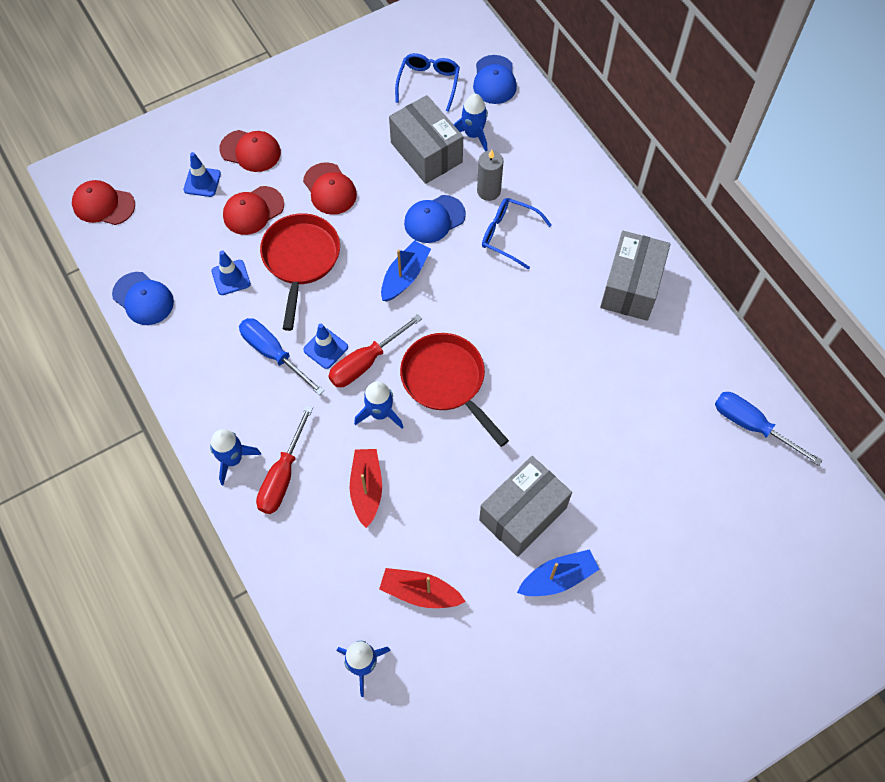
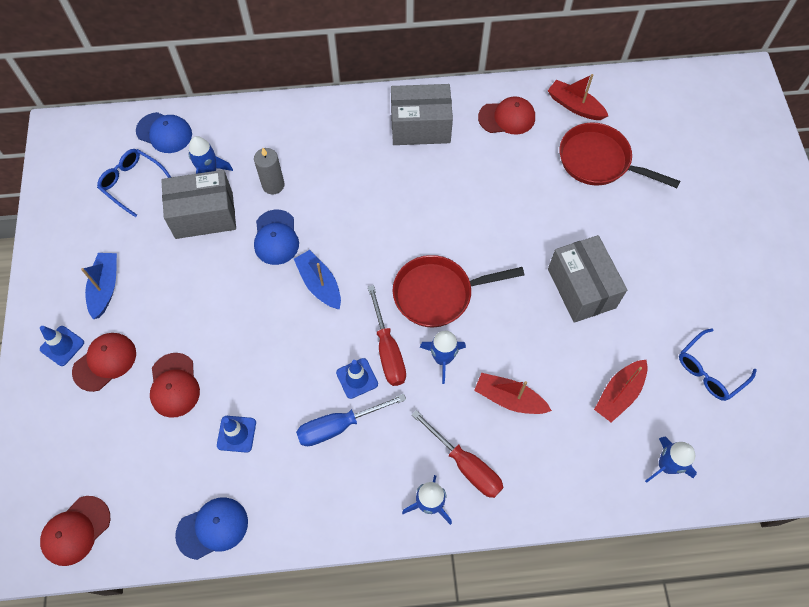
camera: 65 degrees left, 0 degrees up
(202, 182) = (111, 421): blue traffic cone -> blue traffic cone (62, 346)
(301, 260) = (253, 363): red pan -> red pan (598, 161)
(330, 189) = (192, 309): red cap -> red cap (507, 118)
(508, 235) = (324, 189): blue glasses -> blue glasses (709, 371)
(558, 578) = (644, 287): blue boat -> blue boat (105, 288)
(631, 287) = (420, 127): grey box -> grey box turned 45 degrees counterclockwise
(752, 426) = (574, 106): blue screwdriver -> red boat

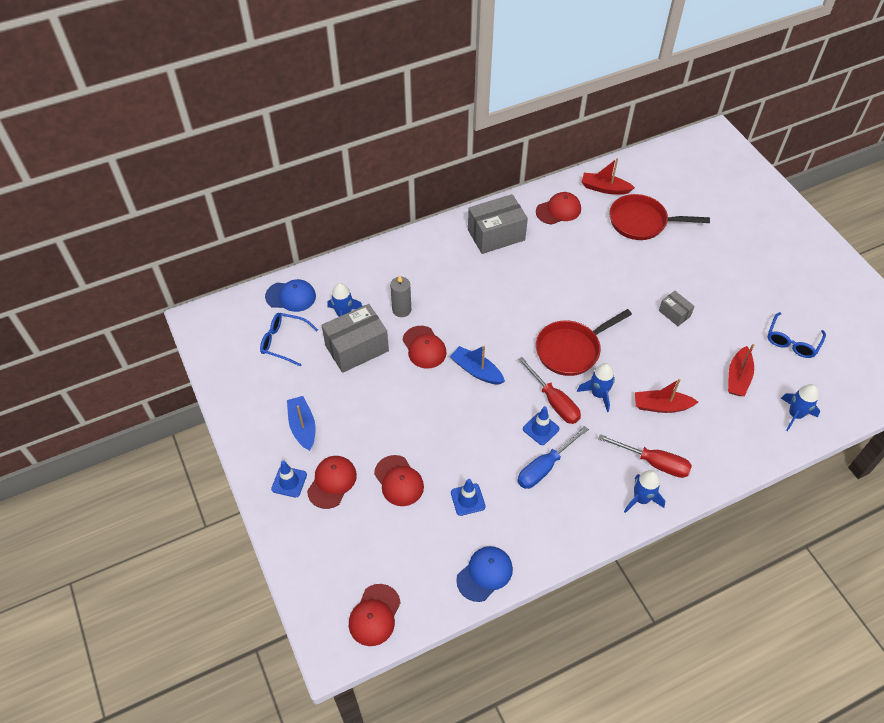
camera: 20 degrees left, 10 degrees down
(276, 237) = (424, 347): blue cap -> red cap
(581, 288) = (674, 313): grey box -> grey box, size x0.51

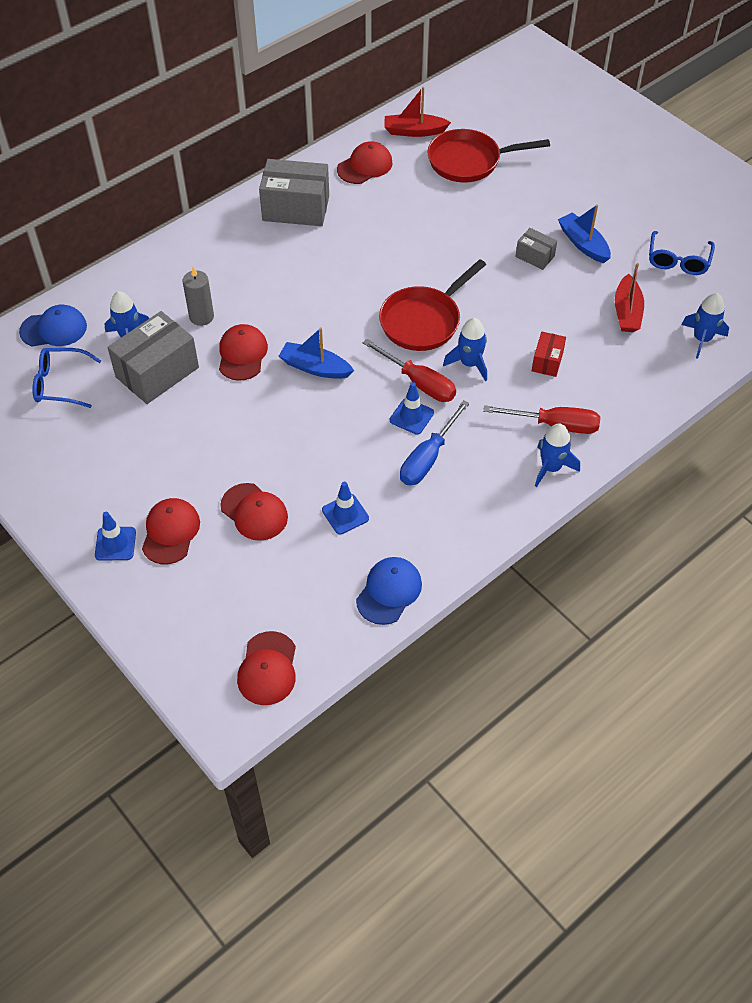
camera: 15 degrees left, 0 degrees up
(302, 427) = (114, 477): blue boat -> blue boat (583, 244)
(424, 347) = (242, 354): red cap -> red cap turned 135 degrees counterclockwise
(496, 235) = (296, 208): grey box -> grey box turned 45 degrees clockwise
(661, 406) = (547, 361): red boat -> red box

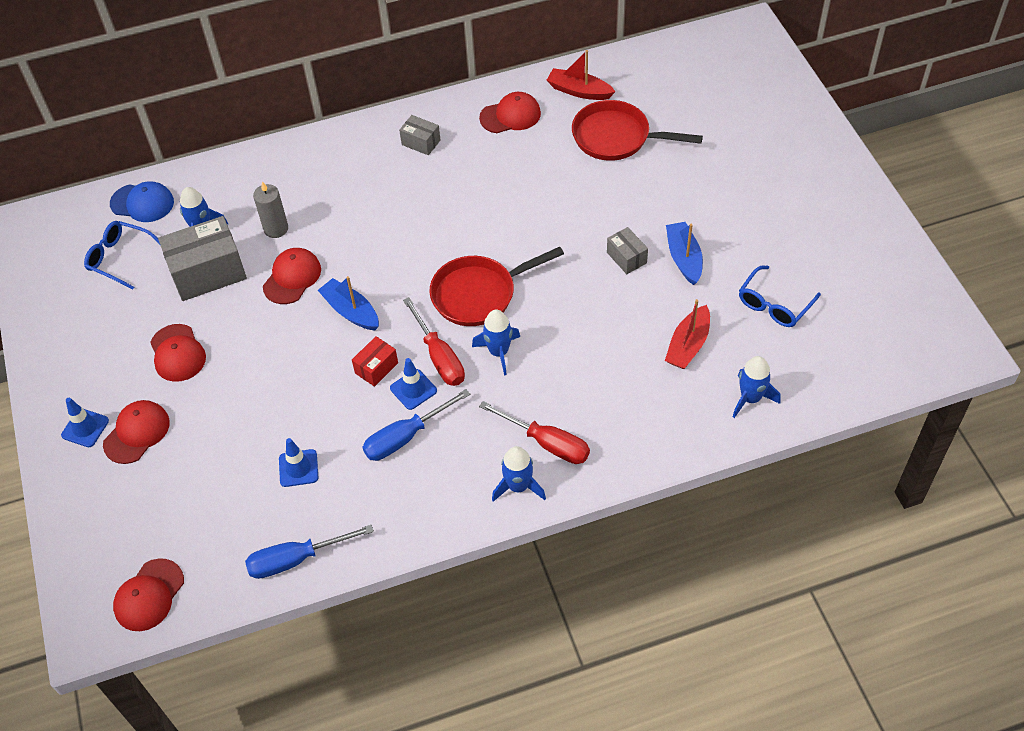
camera: 25 degrees right, 0 degrees up
(254, 512) = (219, 438): red cap -> red cap (177, 353)
(296, 208) = (421, 142): grey box -> grey box, size x0.51
(389, 591) = (296, 559): blue cap -> blue screwdriver
(547, 361) = (577, 373): red box -> red box (376, 368)

